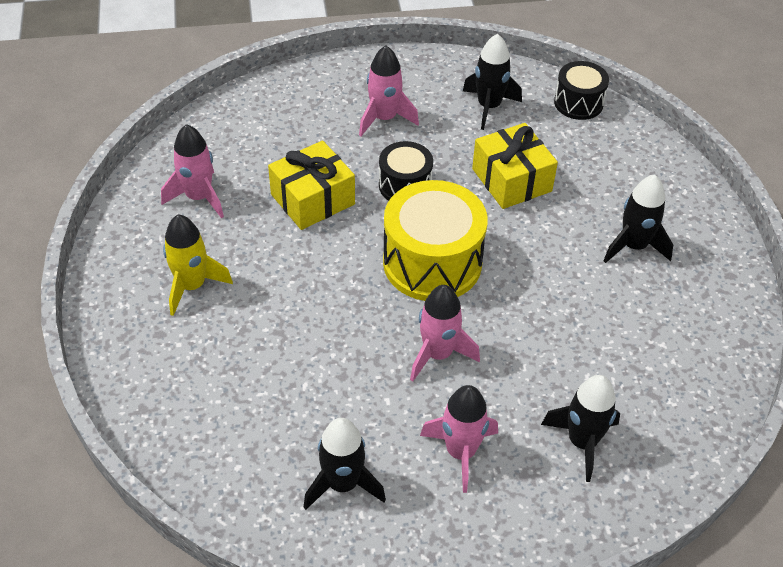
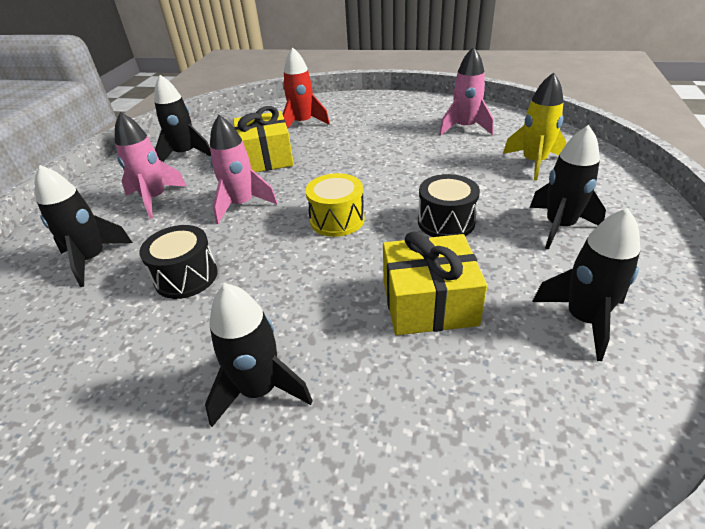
camera: 115 degrees right, 10 degrees down
(192, 286) = (378, 122): yellow rocket -> yellow rocket (533, 163)
(212, 373) = (303, 123): none -> red rocket
(312, 199) = (445, 172): yellow gift -> yellow gift (266, 158)
(384, 118) = (559, 226): pink rocket -> black rocket
(432, 262) = (337, 220): yellow drum -> yellow drum, size x0.57
(578, 103) = (598, 443): black drum -> black drum (186, 277)

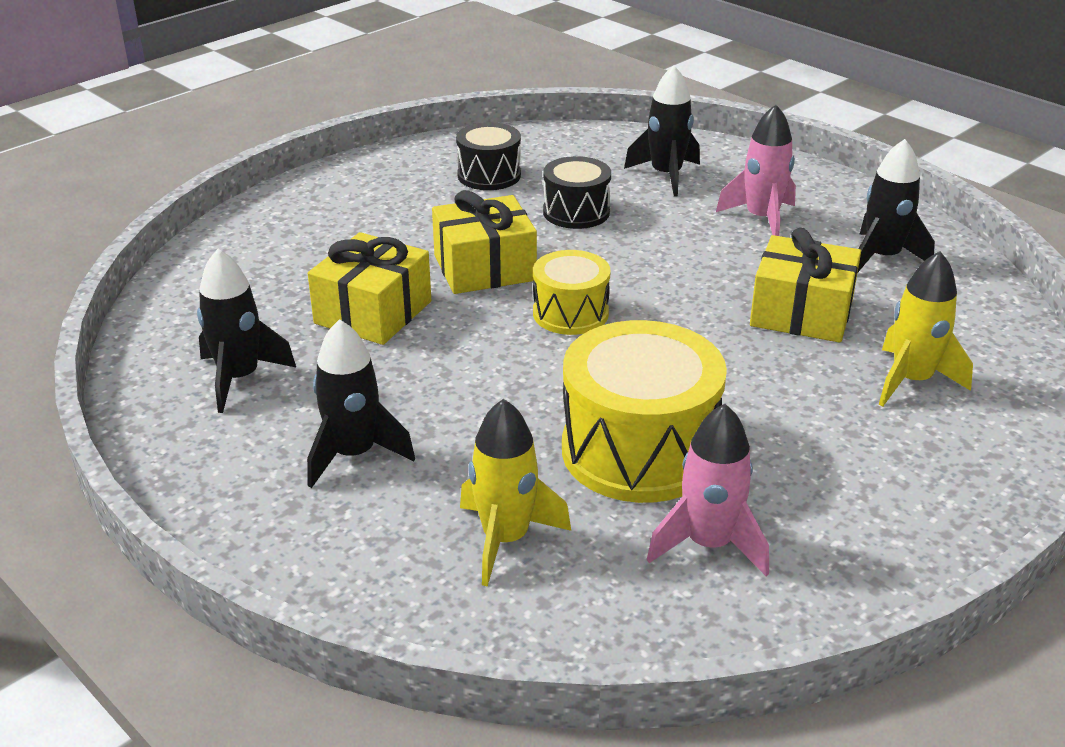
camera: 120 degrees right, 5 degrees down
(242, 205) = (681, 266): pink rocket -> none
(260, 389) = (397, 215): black rocket -> none
(303, 123) = (911, 381): red rocket -> yellow rocket
(313, 280) = (484, 268): none -> yellow gift
(432, 157) = (639, 451): none -> yellow drum
(446, 222) = (471, 380): black drum -> black drum (489, 175)

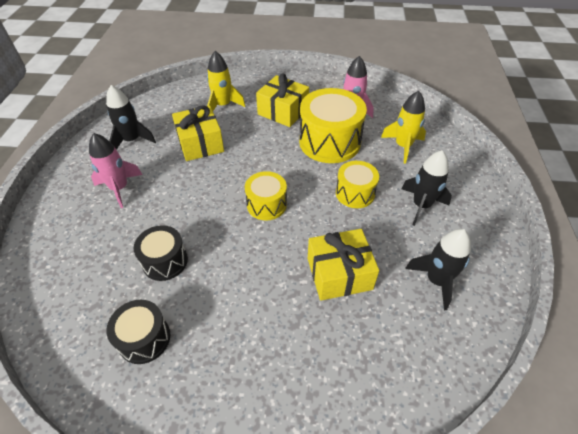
camera: 130 degrees left, 15 degrees up
(477, 403) = (355, 193): none -> yellow drum
(484, 268) = (258, 260): yellow gift -> yellow gift (283, 111)
(666, 175) = (87, 249): black rocket -> none

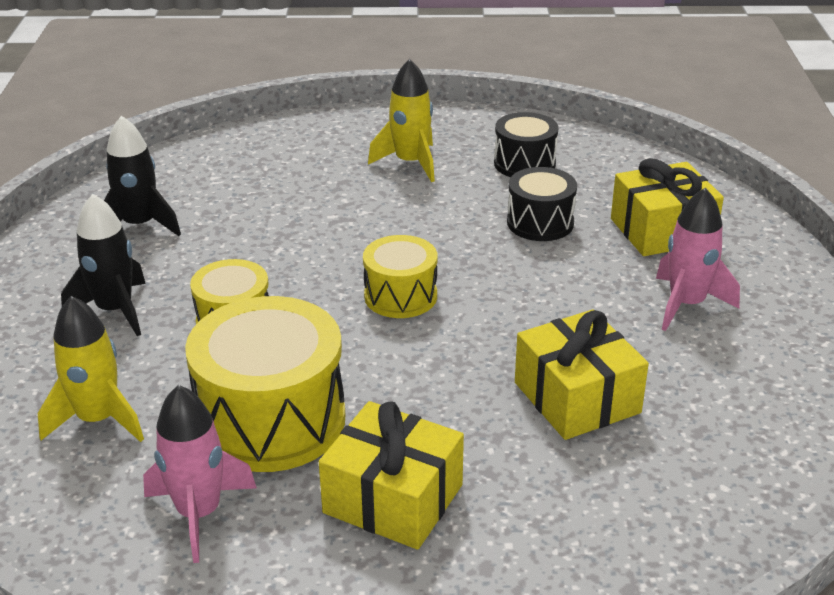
camera: 175 degrees right, 15 degrees down
(132, 140) = (739, 395): black rocket -> none
(223, 105) = (567, 508): yellow rocket -> yellow rocket (410, 163)
(339, 273) = (279, 224): yellow gift -> yellow gift (662, 230)

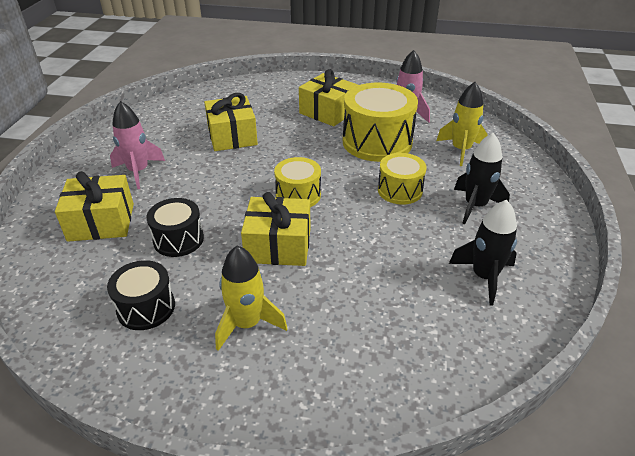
camera: 170 degrees left, 5 degrees up
(405, 230) = (278, 245): none -> yellow gift

